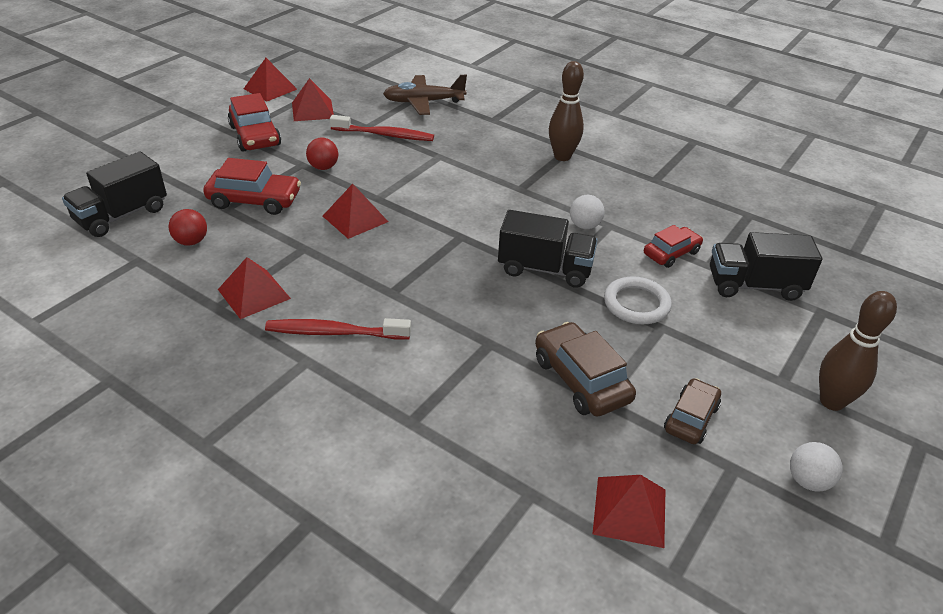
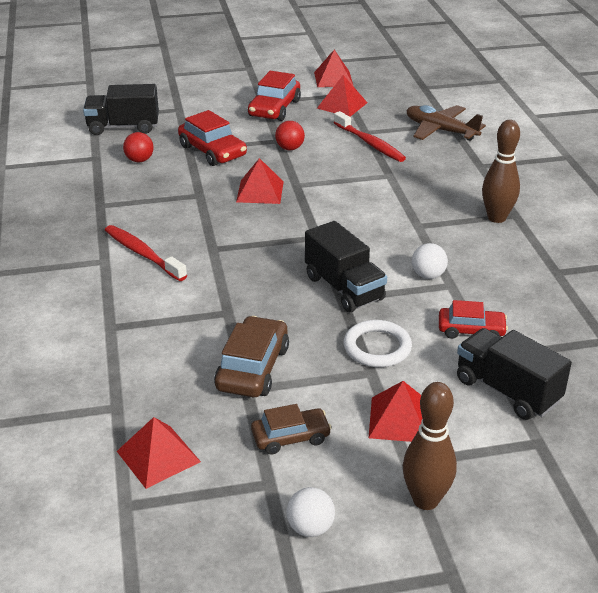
camera: 45 degrees right, 5 degrees down
(254, 293) = (131, 208): red pyramid -> red pyramid (399, 419)

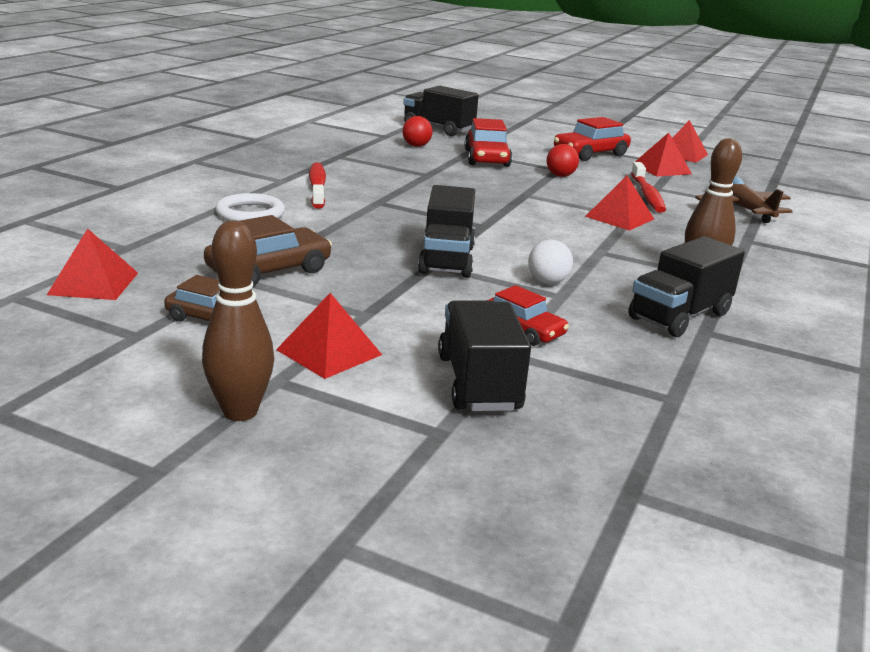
camera: 35 degrees right, 10 degrees down
(260, 191) = (483, 188): red pyramid -> red pyramid (619, 217)
(310, 528) = (107, 376): white ball -> none
(377, 347) = (403, 303): white ring -> white ring (250, 213)
(530, 265) = (679, 316): none -> black truck

